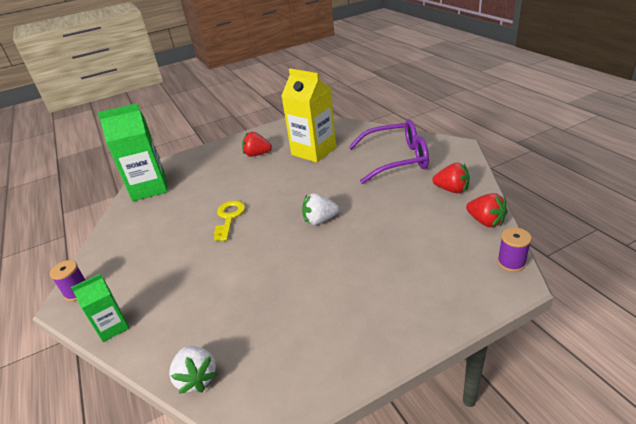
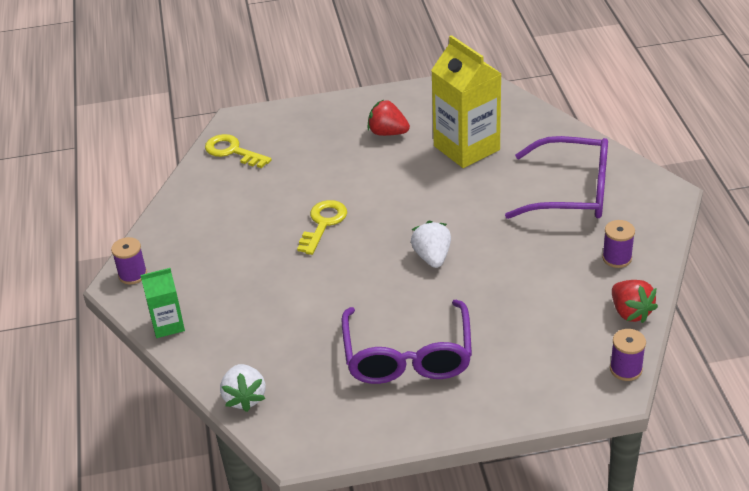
camera: 15 degrees right, 5 degrees up
(149, 188) = (232, 151): green carton -> yellow key
(320, 220) = (432, 257): white strawberry -> white strawberry turned 75 degrees clockwise
(333, 298) = (408, 356): none -> purple glasses
(451, 190) = (617, 258): red strawberry -> purple spool

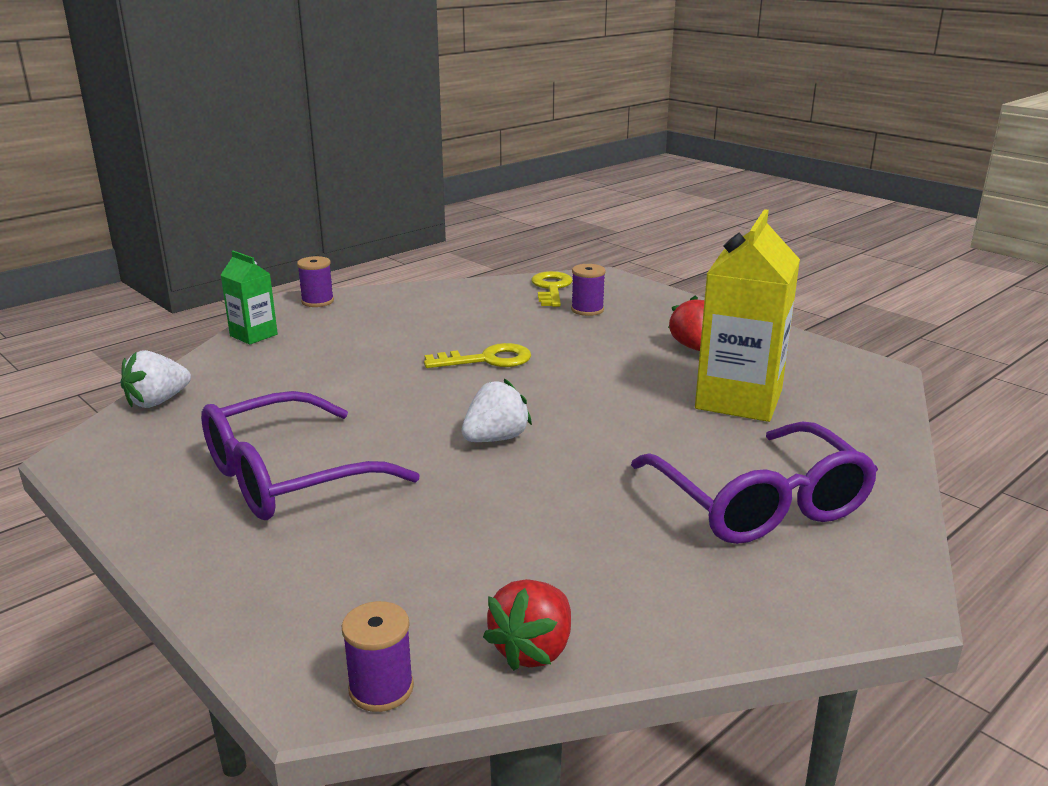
camera: 55 degrees right, 15 degrees down
(617, 258) = (656, 593): purple spool -> purple spool (587, 310)

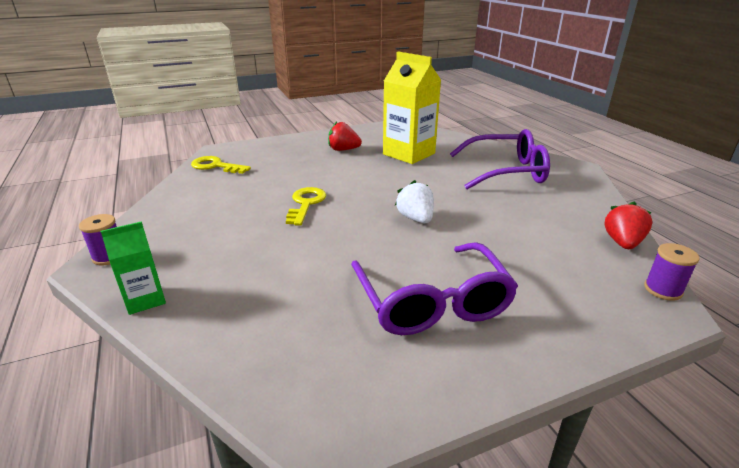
camera: 70 degrees left, 5 degrees up
(157, 401) = (246, 372): white strawberry -> none
(533, 649) = (622, 243): red strawberry -> red strawberry turned 120 degrees counterclockwise
(587, 310) = (263, 163): purple spool -> none

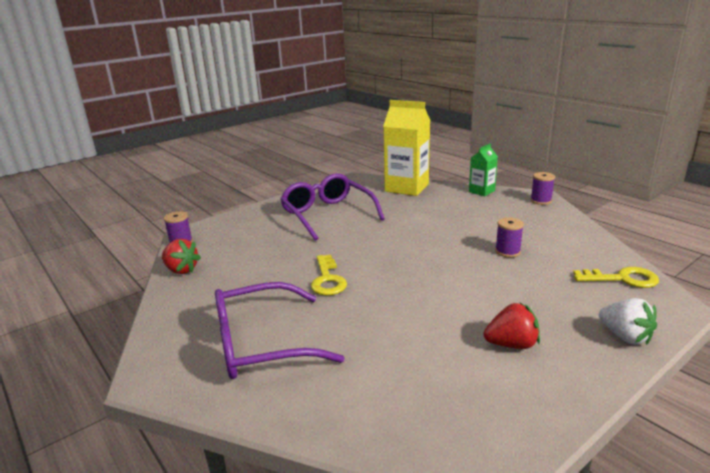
camera: 165 degrees right, 5 degrees down
(262, 199) = (507, 251): none -> purple spool
(306, 204) = (463, 255): yellow key -> yellow key (327, 279)
(409, 154) = (408, 356): yellow carton -> yellow carton (407, 187)
(415, 219) = (356, 259): white strawberry -> white strawberry (625, 336)
(622, 243) = (181, 270): red strawberry -> red strawberry turned 60 degrees counterclockwise

